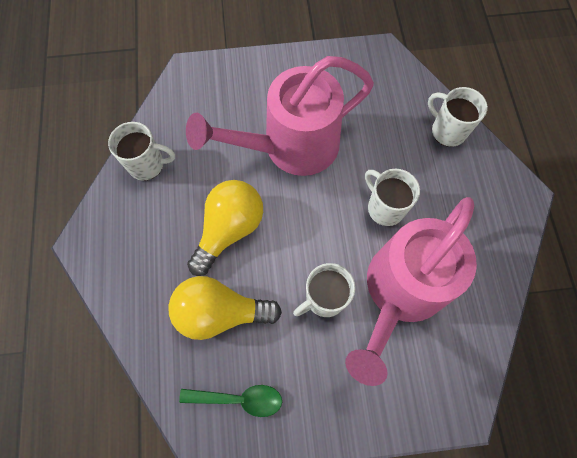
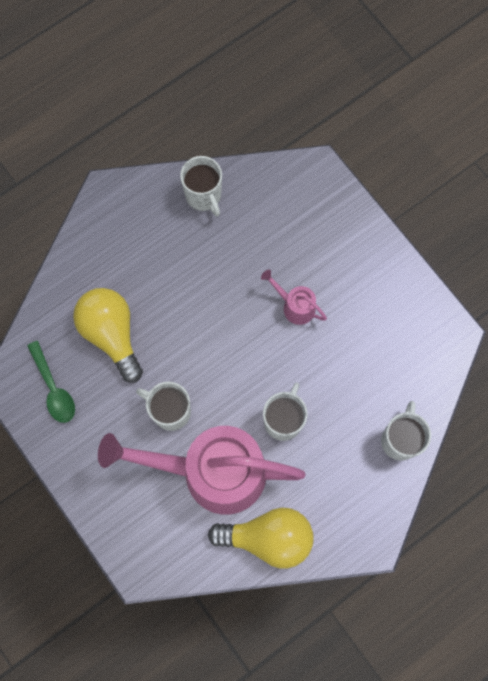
camera: 60 degrees right, 5 degrees up
(229, 229) = (185, 299): yellow light bulb -> yellow light bulb (268, 538)
(290, 147) = (294, 306): pink watering can -> pink watering can, size x0.41

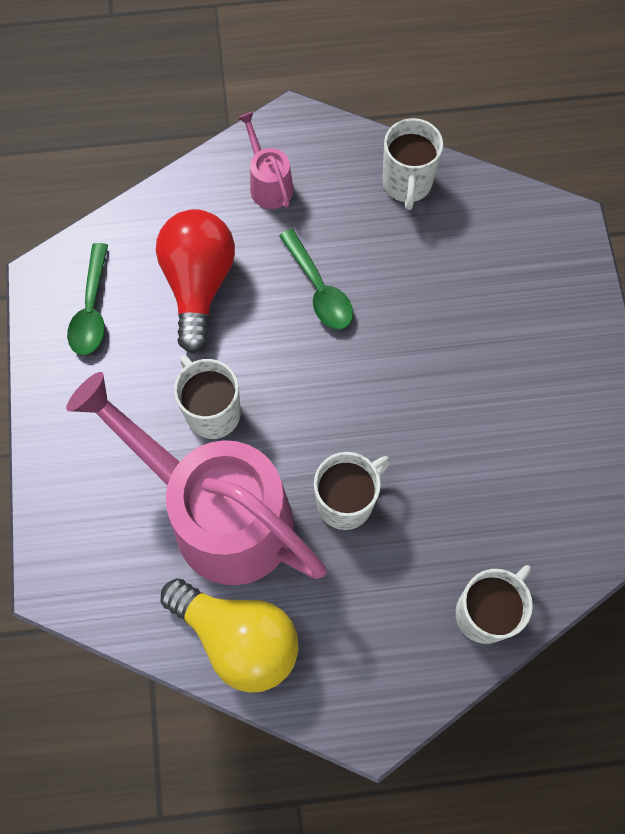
camera: 30 degrees right, 5 degrees down
(111, 334) = (198, 284): yellow light bulb -> red light bulb
(189, 296) = (319, 289): none -> green spoon
(294, 306) = (443, 369): pink watering can -> pink watering can (268, 183)

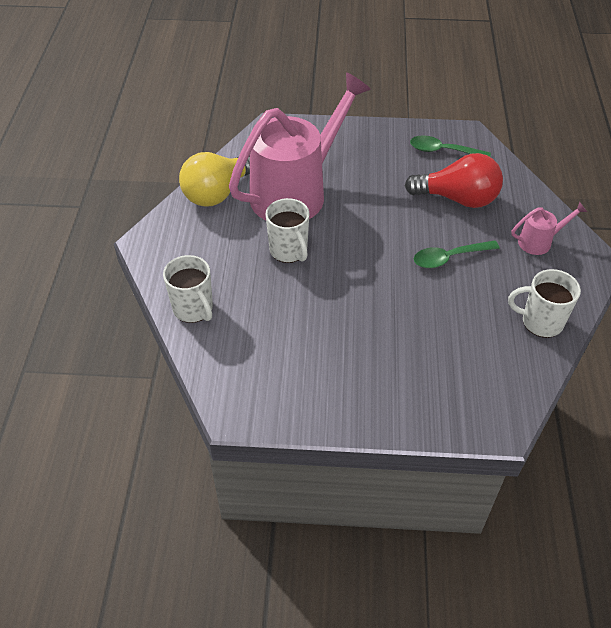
camera: 100 degrees right, 20 degrees down
(212, 412) = (364, 196): white mug -> none

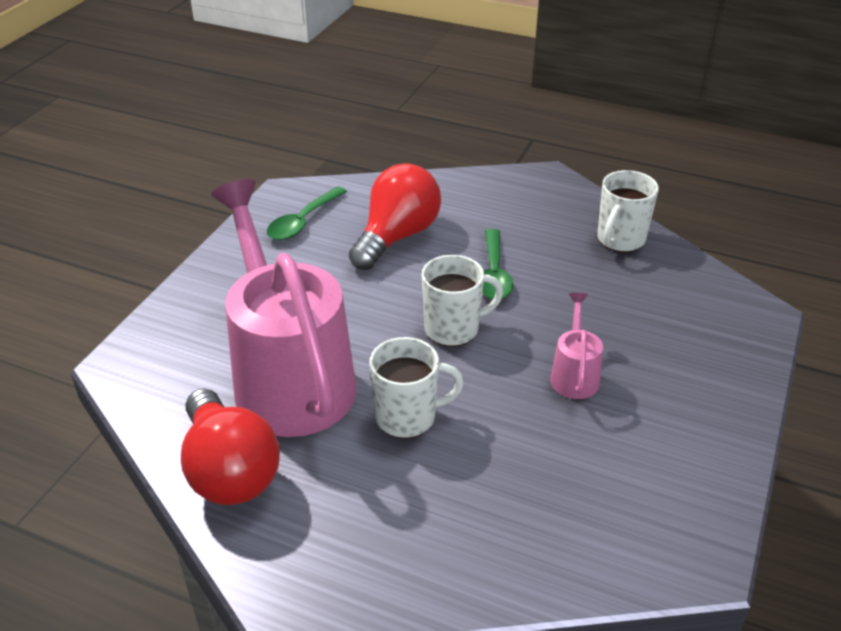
camera: 70 degrees left, 10 degrees down
(193, 309) = (480, 564): white mug -> white mug (453, 329)
(218, 193) = (229, 470): yellow light bulb -> red light bulb
(539, 242) = (500, 202): pink watering can -> pink watering can (574, 375)

